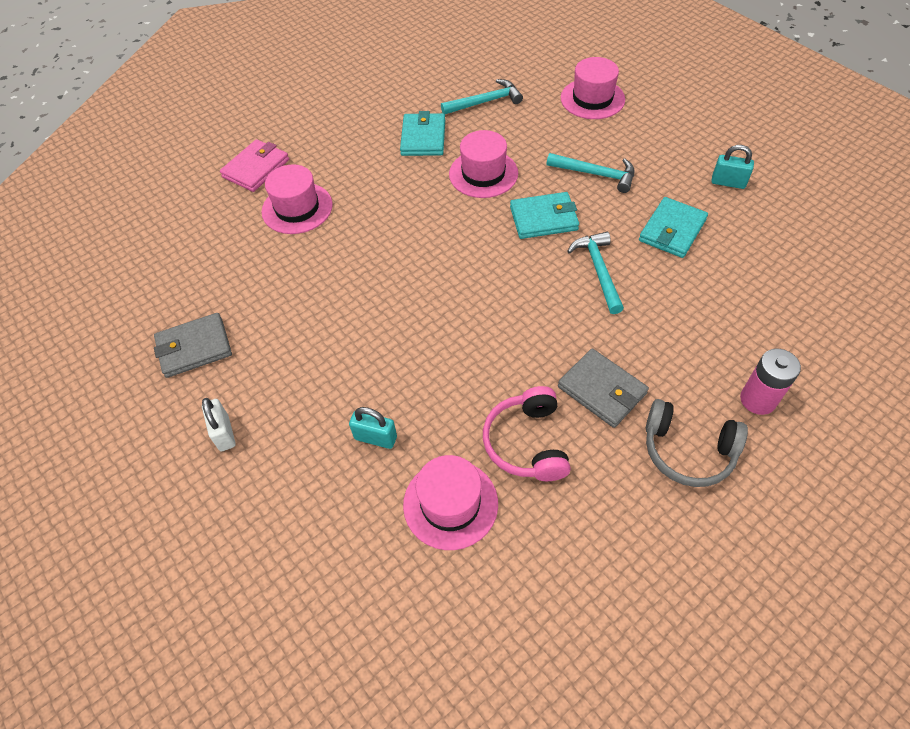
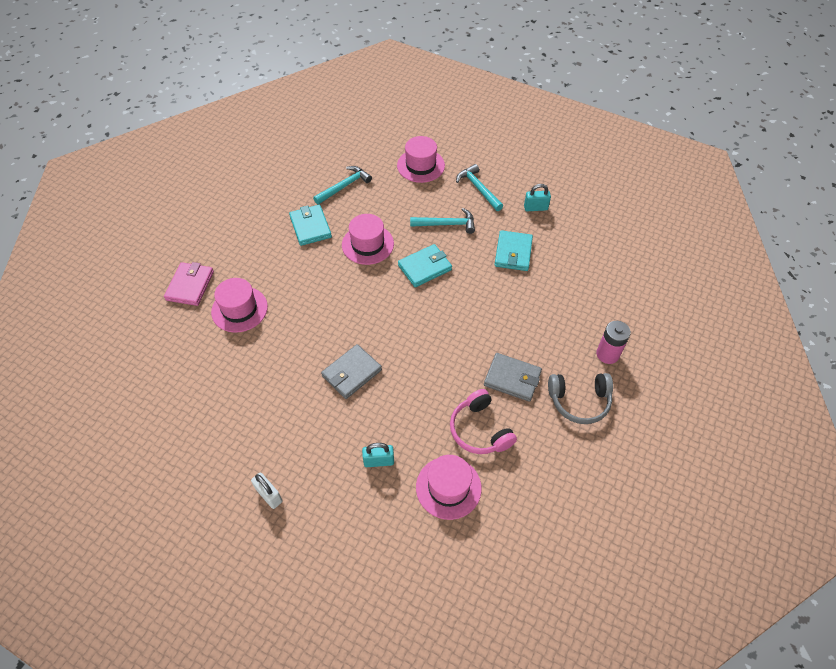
camera: 25 degrees left, 0 degrees up
(194, 348) = (213, 441): grey wallet -> grey wallet (352, 373)
(598, 270) = (477, 295): turquoise hammer -> turquoise hammer (478, 188)

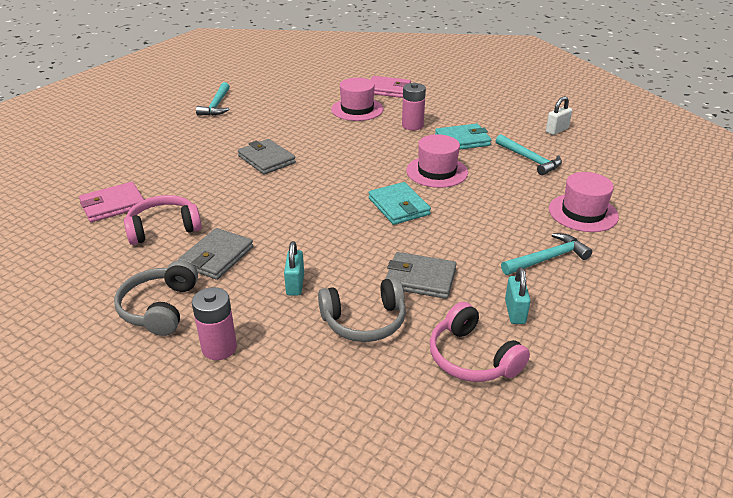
camera: 95 degrees right, 20 degrees down
(269, 495) = (165, 124): white padlock -> white padlock (557, 130)
(279, 262) = (412, 125): none -> pink battery
(379, 461) = (164, 170): turquoise padlock -> turquoise padlock (295, 284)
(446, 224) = (472, 226): turquoise hammer -> turquoise hammer (216, 105)
(448, 487) = (113, 205): pink hat -> pink wallet
(513, 253) = (420, 278): turquoise wallet -> grey wallet
(562, 280) = (364, 321): none -> grey headphones
(580, 229) = (472, 358): none -> pink headphones

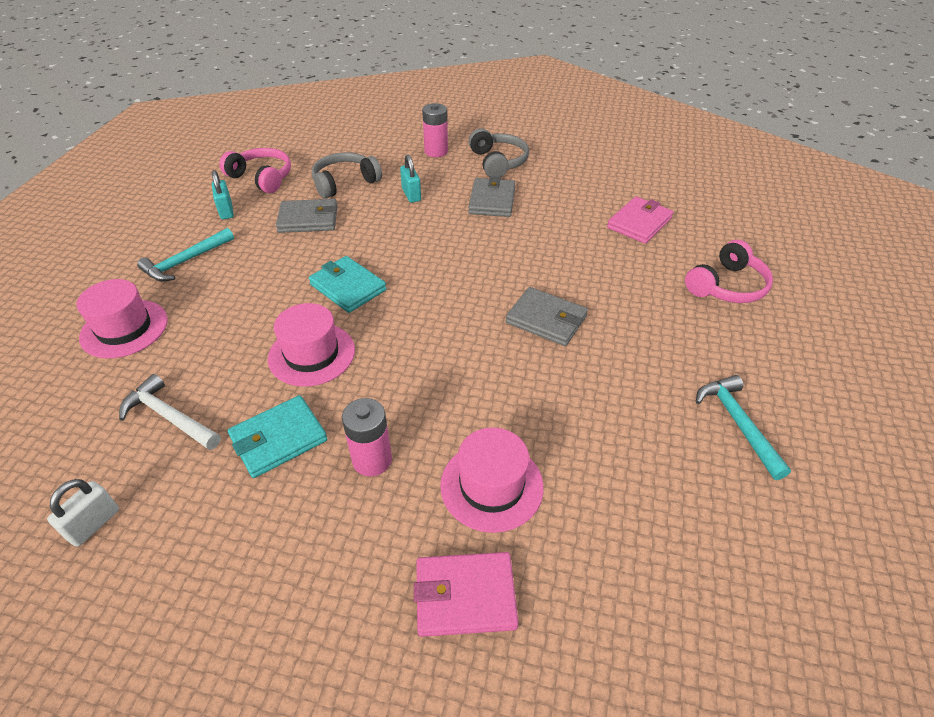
camera: 160 degrees right, 10 degrees up
(163, 228) = (564, 213): pink headphones -> pink headphones (727, 286)
(529, 159) = (169, 417): turquoise hammer -> white hammer

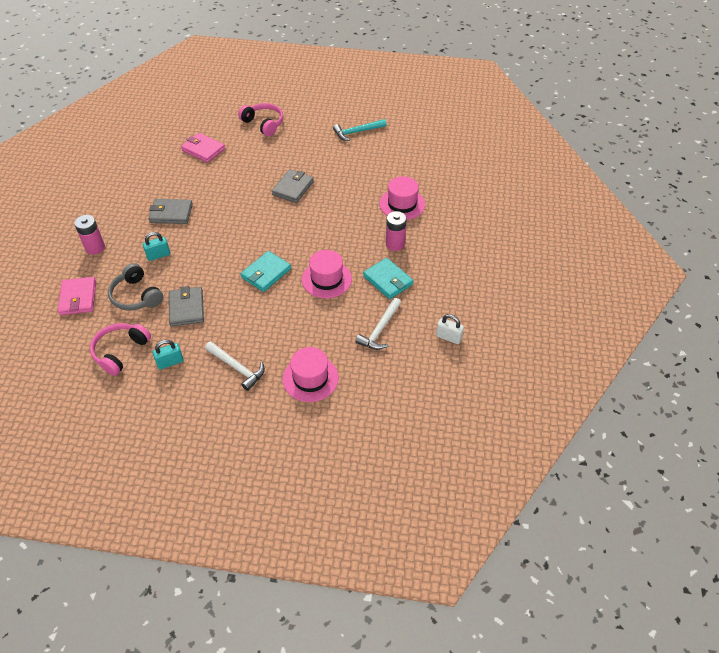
camera: 95 degrees left, 5 degrees up
(185, 261) = (237, 368): turquoise hammer -> white hammer
(465, 596) = (453, 209): pink wallet -> pink wallet (78, 298)
(498, 162) = (118, 212): grey headphones -> none

